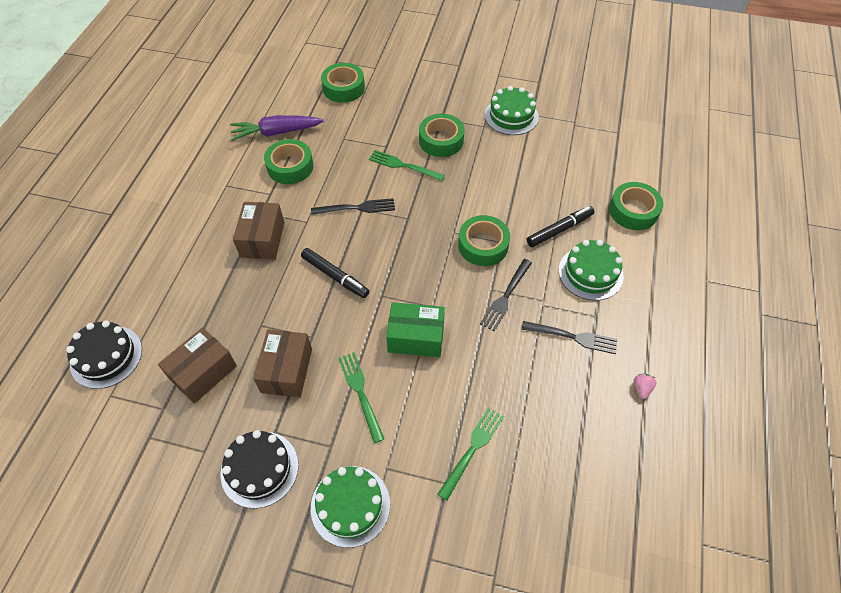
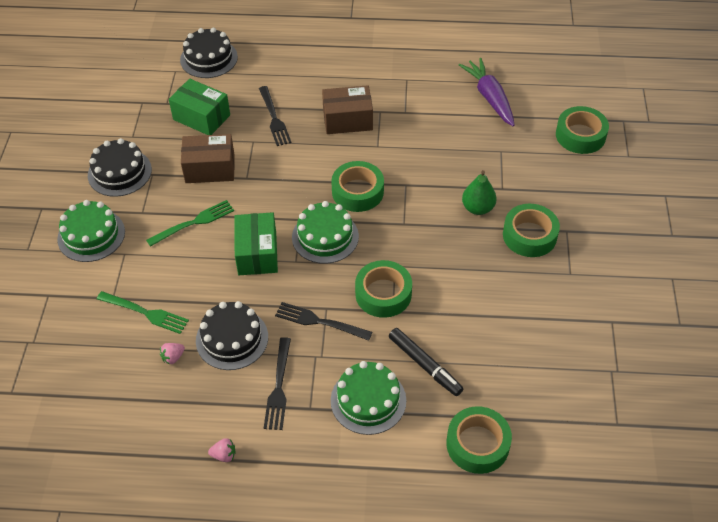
camera: 80 degrees right, 5 degrees down
(203, 372) = (201, 117): brown box -> green box
(290, 167) = (445, 118): green tape -> green tape (357, 192)
(335, 276) = (316, 180): black marker -> none
(356, 208) = (405, 180): black fork -> black fork (274, 118)
(403, 166) = (477, 208): green fork -> green pear
(511, 116) = (600, 300): green cake -> green cake (325, 236)
(515, 370) = (232, 339): none -> black cake
(531, 425) = (173, 357): none -> pink strawberry

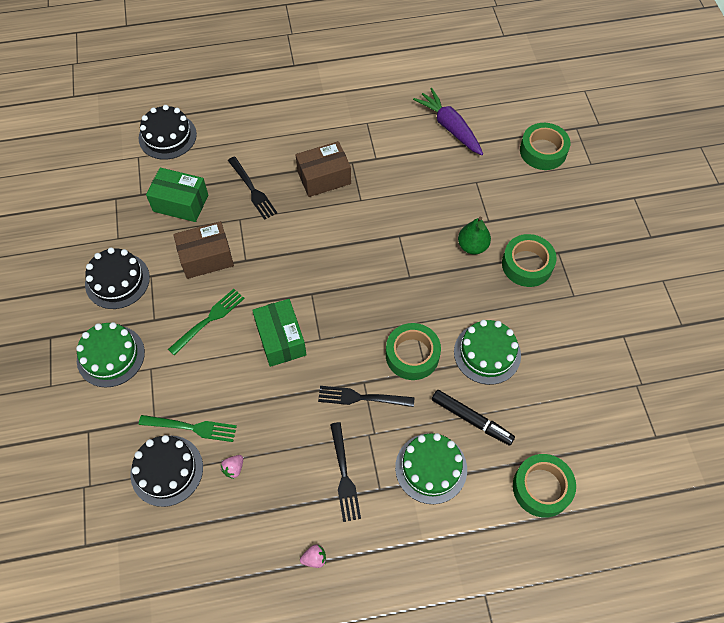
camera: 15 degrees left, 10 degrees up
(232, 339) = (284, 435): black cake -> black cake (167, 470)
(325, 236) = (340, 307): green cake -> green cake (487, 353)
(357, 192) = (356, 252): green tape -> none

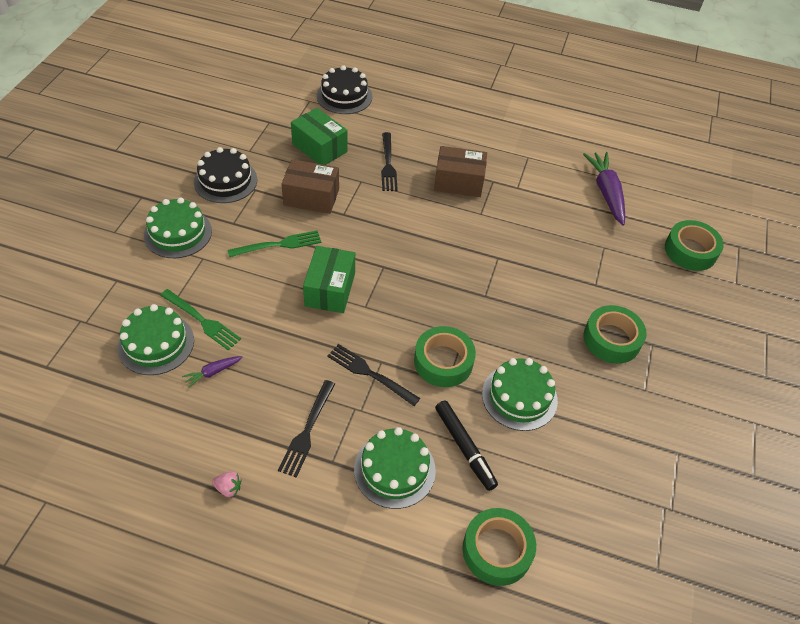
camera: 25 degrees right, 10 degrees down
(167, 470) = (156, 343): black cake -> green cake
(234, 468) = (213, 372): pink strawberry -> purple carrot
(472, 246) = (565, 298): green pear -> none

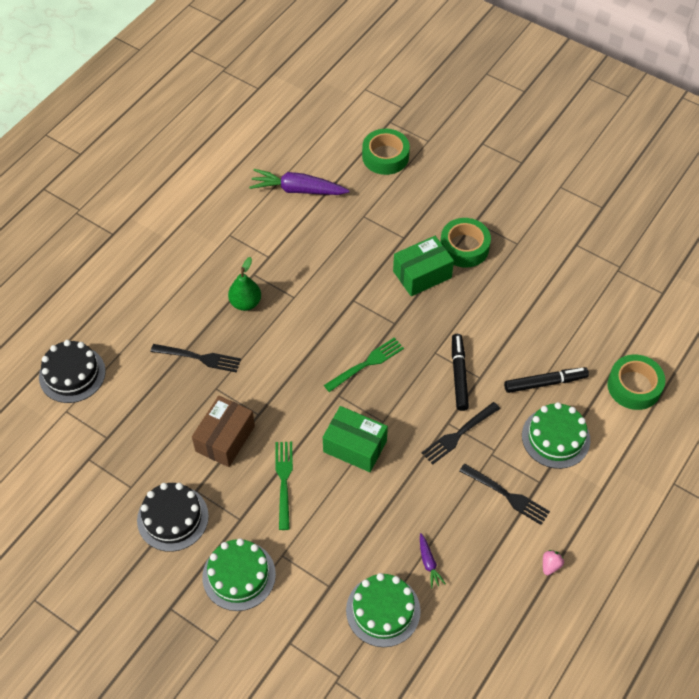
camera: 70 degrees left, 5 degrees up
(202, 320) = (365, 565): green fork -> green fork (366, 364)
(319, 148) = (151, 416): green box -> green box (422, 274)
(443, 361) = (459, 375): green tape -> black marker
(458, 182) = (245, 303): brown box -> green pear
(519, 397) = (506, 330): green cake -> none

